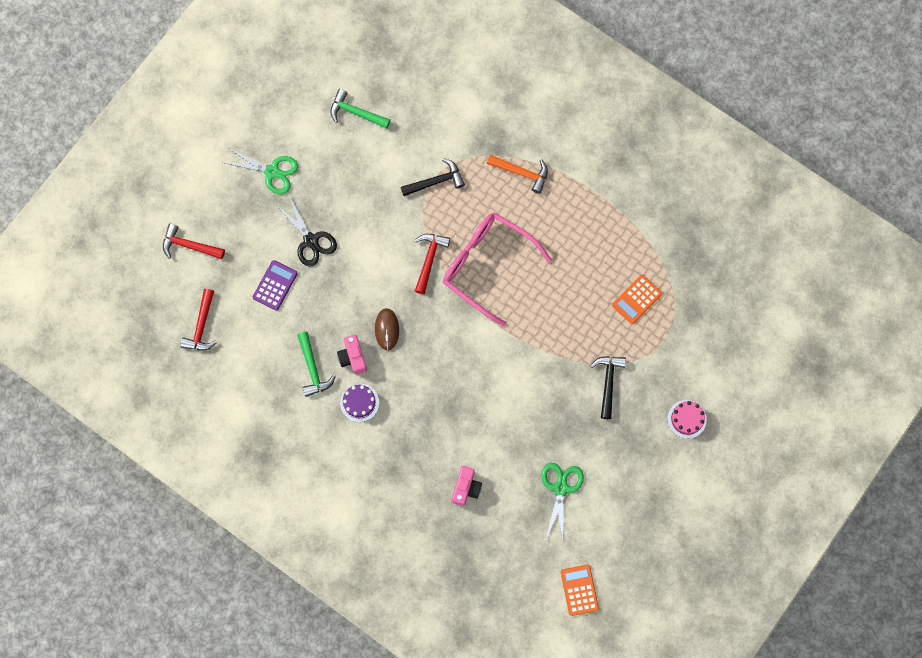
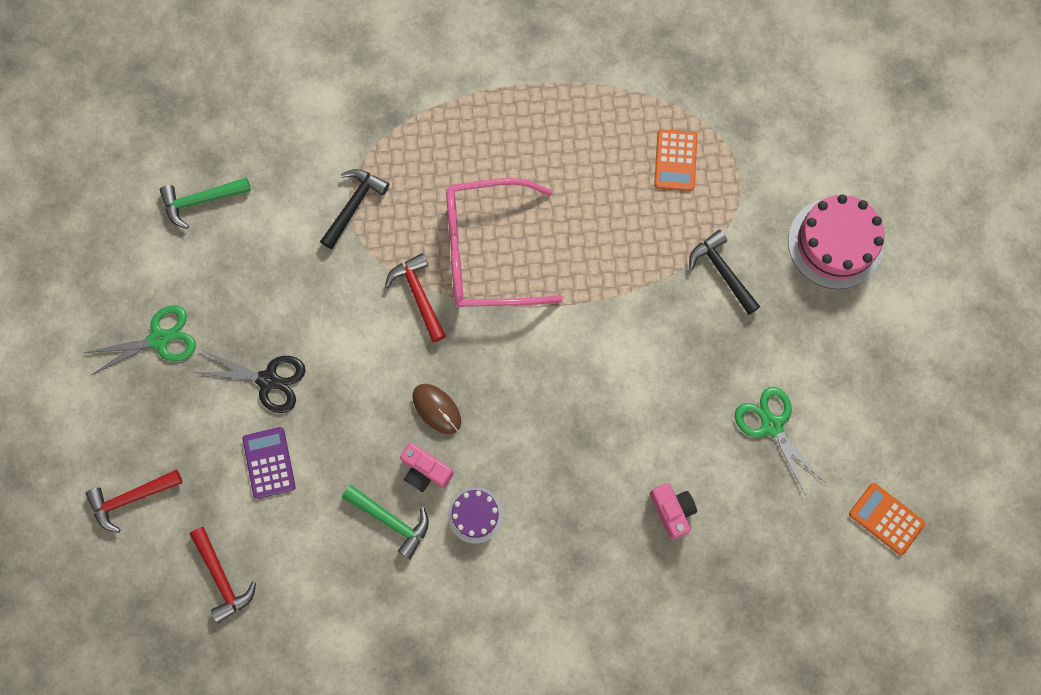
camera: 40 degrees left, 0 degrees up
(522, 173) = (440, 124): orange hammer -> none
(686, 419) = (835, 243): pink cake -> pink cake, size x1.78

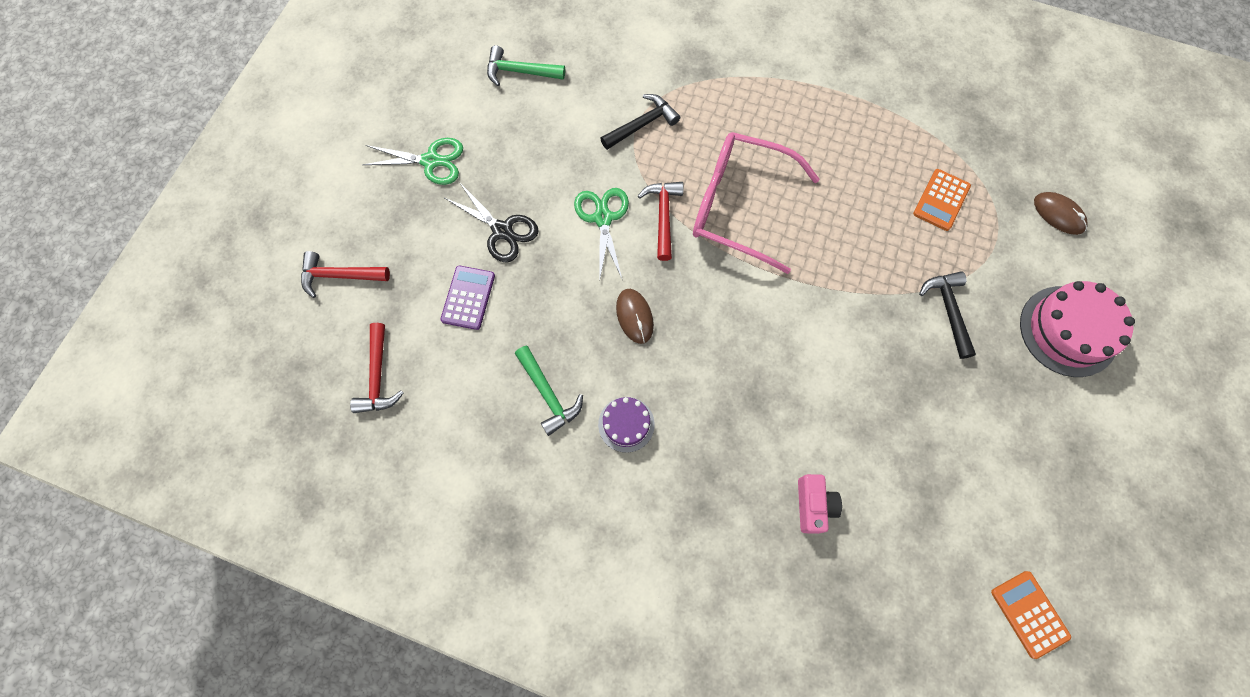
camera: 25 degrees right, 5 degrees down
(425, 471) = (599, 365): pink camera -> none
(771, 425) = (943, 469): green scissors -> green scissors (603, 218)
(788, 127) = (1058, 214): none -> brown mouse

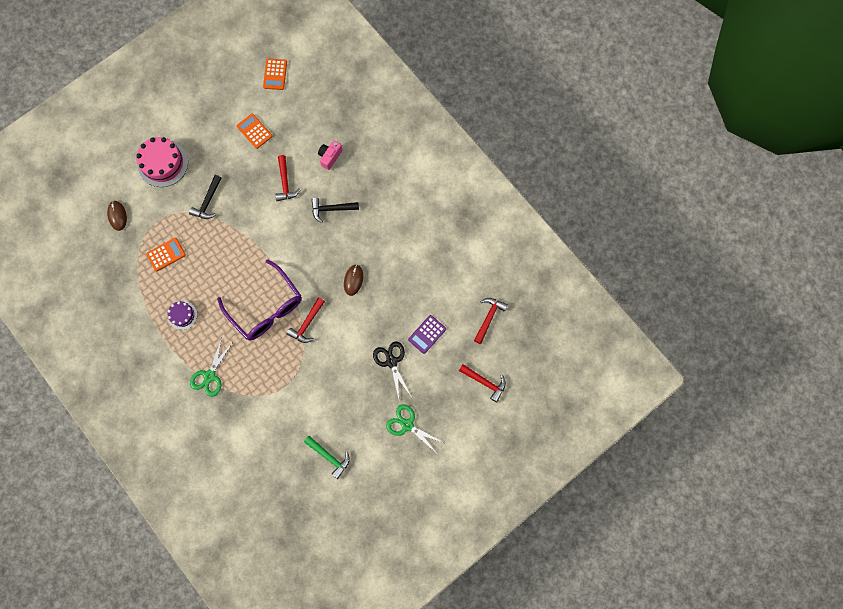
camera: 150 degrees left, 5 degrees up
(548, 394) = (414, 265): green hammer -> none
(603, 218) = (337, 340): green scissors -> green scissors (210, 376)
(626, 424) = (387, 233): purple cake -> purple cake (182, 315)
(642, 124) = (283, 383): black hammer -> black hammer (331, 209)
(739, 206) = (266, 308): pink glasses -> purple glasses
(853, 413) = (285, 183): none -> red hammer
(974, 475) = (254, 131): none -> orange calculator

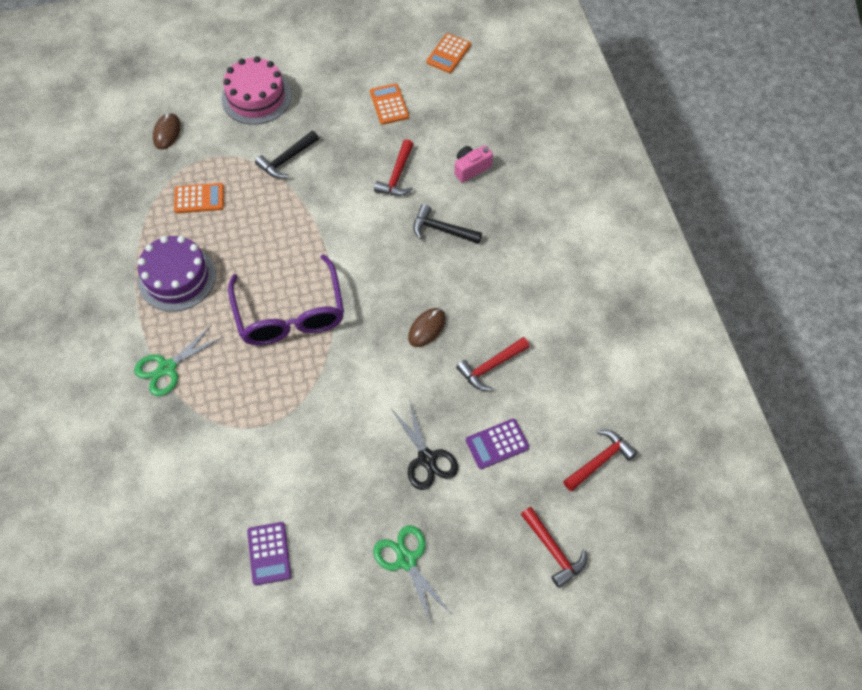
camera: 25 degrees right, 15 degrees down
(182, 315) = (176, 278): purple cake -> purple cake, size x1.78
(307, 324) = (334, 357): red hammer -> red hammer (490, 367)
(329, 457) = (269, 553): green hammer -> purple calculator
(391, 361) = (427, 459): black scissors -> black scissors turned 150 degrees clockwise

